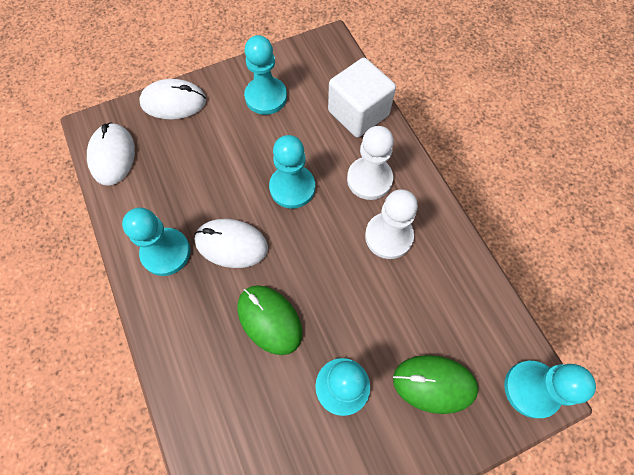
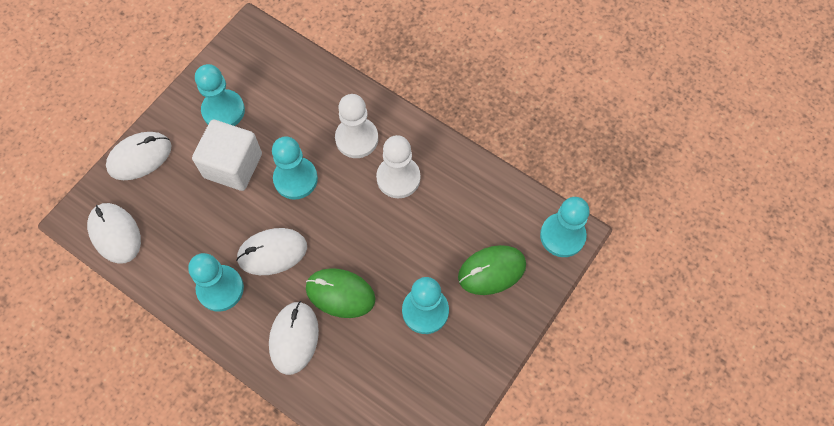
camera: 30 degrees left, 0 degrees up
(201, 339) = (294, 338): none -> white mouse
(358, 113) = (315, 85): white cube -> white cube (233, 165)

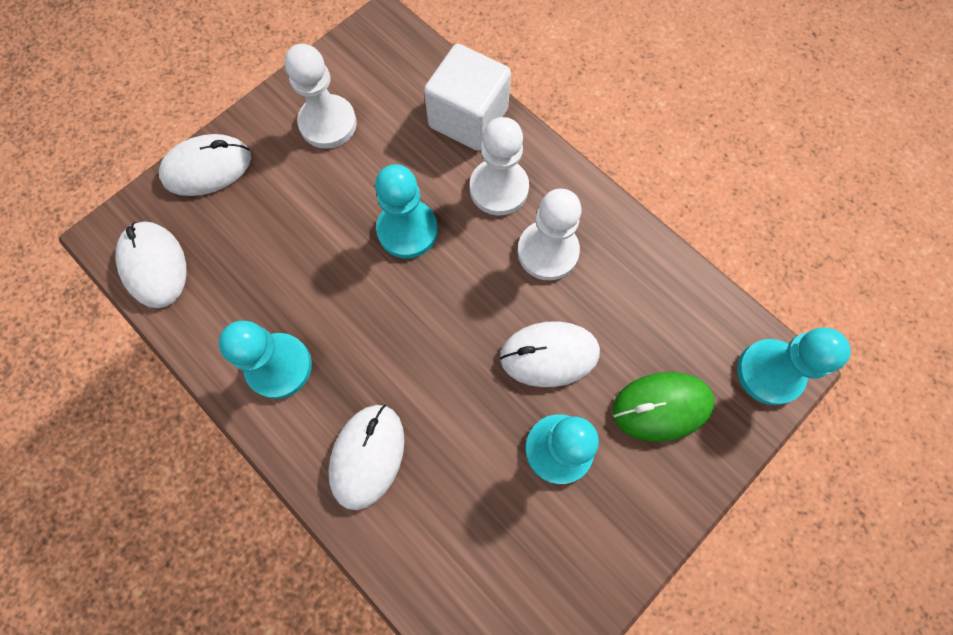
camera: 10 degrees right, 5 degrees up
(223, 110) = (328, 123): turquoise pawn -> white pawn
(233, 165) = (327, 198): white cube -> white cube (468, 118)
(272, 252) = (359, 327): white mouse -> white mouse (549, 355)
(340, 294) = (442, 402): green mouse -> none

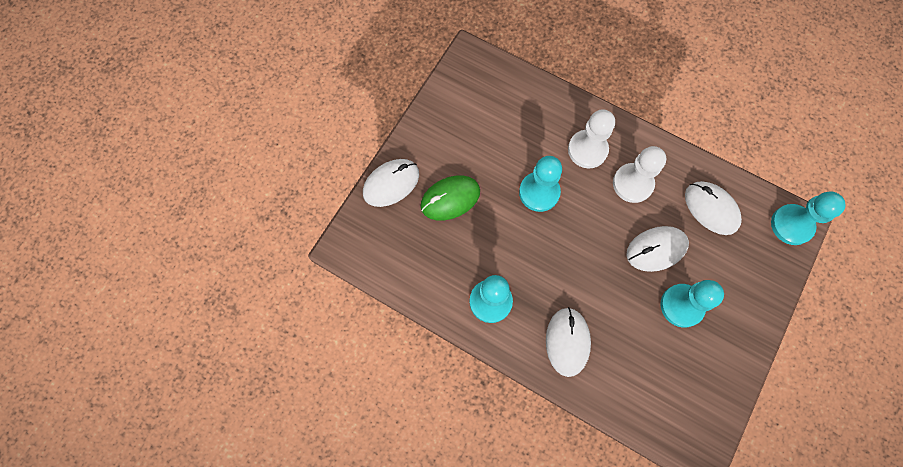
camera: 15 degrees left, 0 degrees up
(154, 265) = (383, 258): white mouse -> white mouse (711, 209)
(328, 123) = (460, 133): white pawn -> none
(468, 118) = (551, 107): white cube -> none
(661, 407) = (734, 263): green mouse -> green mouse (450, 199)

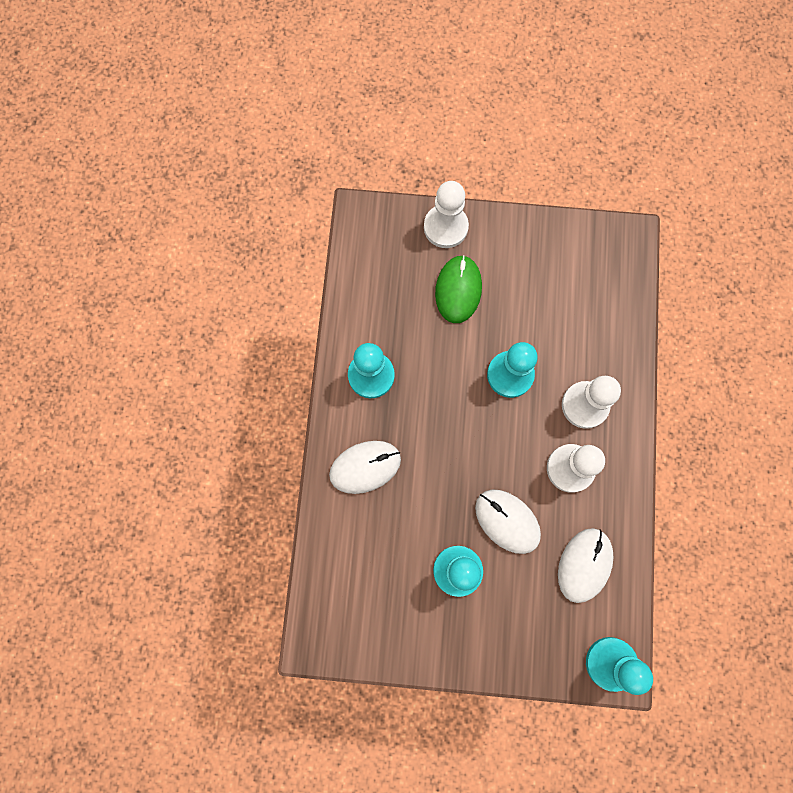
camera: 65 degrees right, 5 degrees up
(391, 183) = (445, 227): white mouse -> white pawn
(450, 199) = (458, 290): green mouse -> green mouse turned 60 degrees clockwise

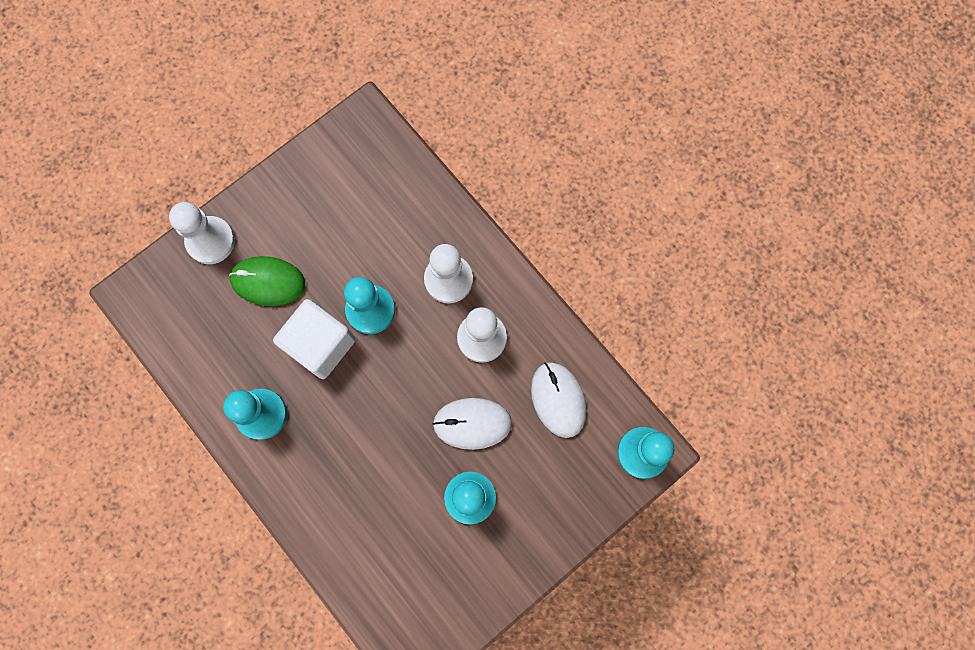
camera: 45 degrees left, 0 degrees up
(365, 467) = (325, 490): white mouse -> none
(454, 366) = (320, 344): none -> white cube
(458, 290) = (268, 282): green mouse -> green mouse turned 45 degrees counterclockwise

